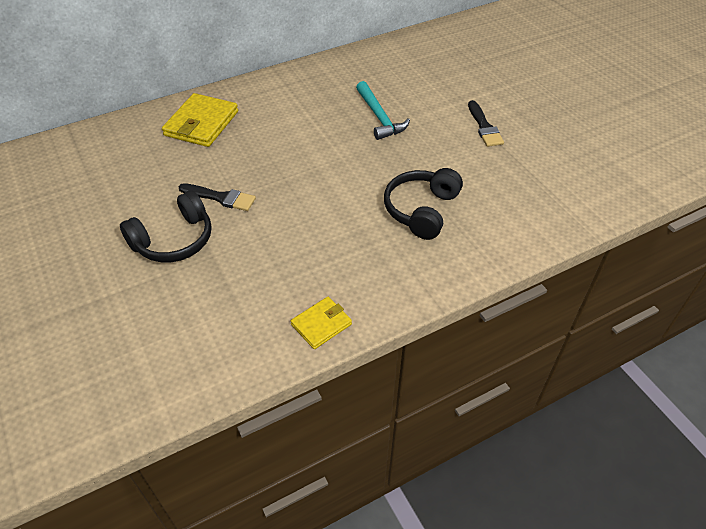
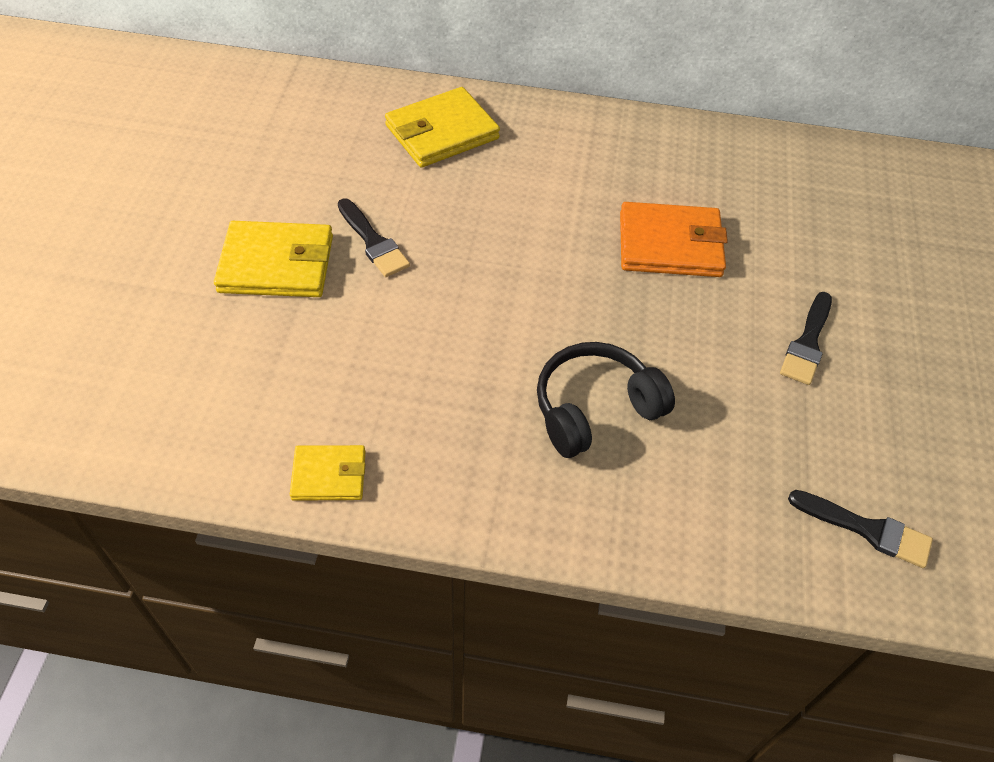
camera: 35 degrees right, 5 degrees up
(174, 240) = (276, 264): black headphones -> yellow wallet
(379, 117) = (670, 244): turquoise hammer -> orange wallet
(585, 189) = (866, 529): none -> black brush

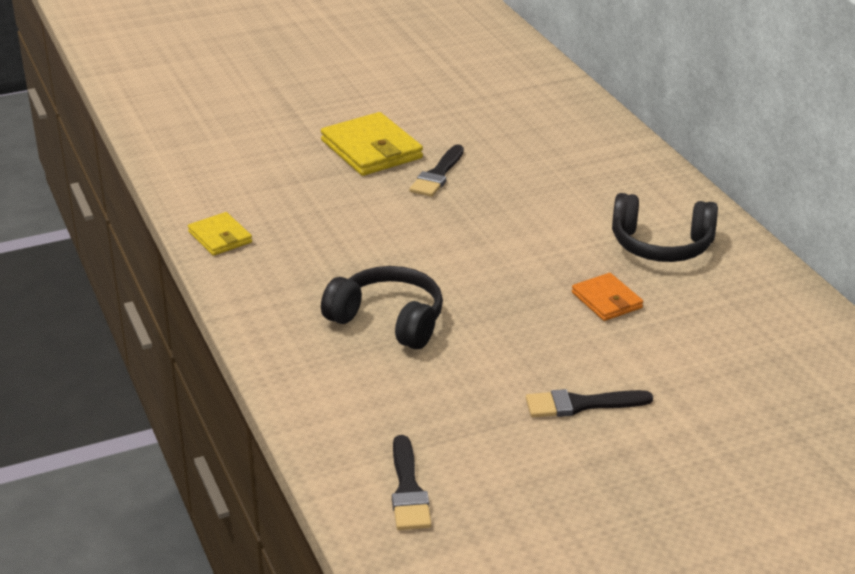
camera: 60 degrees right, 20 degrees down
(442, 132) = (589, 158): yellow wallet -> none
(614, 168) = (661, 245): none -> black headphones
(670, 244) = (606, 300): orange wallet -> orange wallet, size x0.58

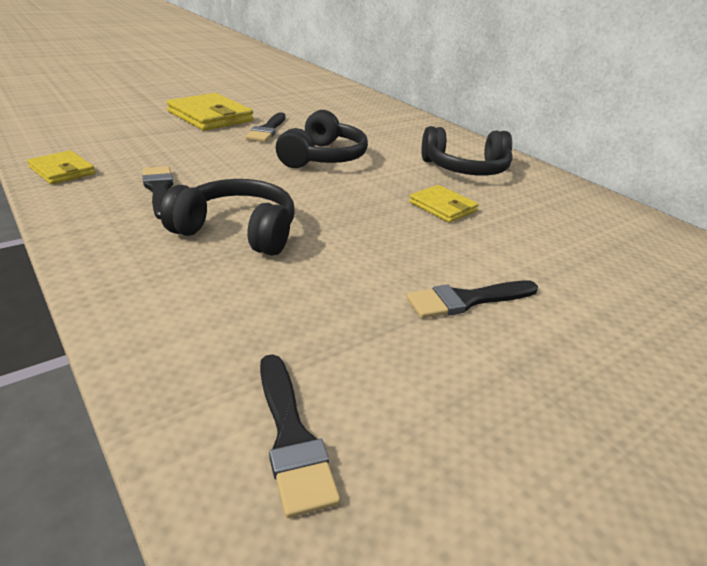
camera: 15 degrees left, 0 degrees up
(315, 266) = (159, 190): none -> black brush
(494, 223) = (323, 157): none -> black headphones
(606, 300) = (442, 207): orange wallet -> yellow wallet

